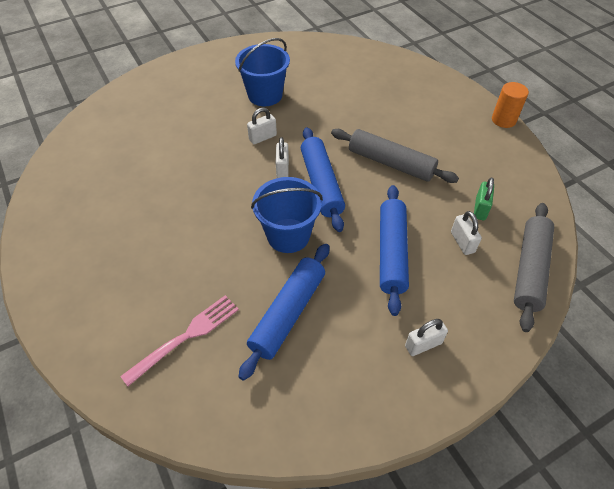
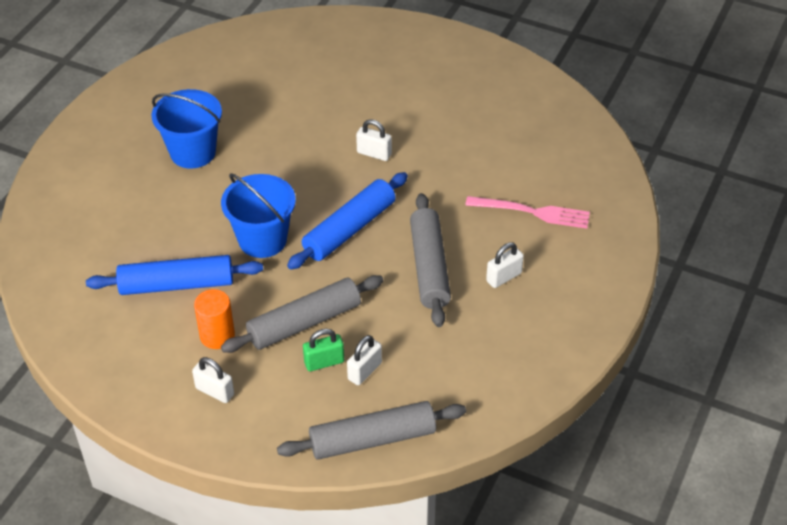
camera: 55 degrees right, 5 degrees down
(186, 336) = (106, 234): pink fork -> pink fork (533, 212)
(265, 95) = (440, 120): blue bucket -> blue bucket (193, 152)
(282, 169) = (344, 191): white padlock -> white padlock (503, 277)
(391, 252) = (304, 322): blue rolling pin -> grey rolling pin
(480, 209) = (426, 367): green padlock -> green padlock (324, 362)
(503, 120) = (600, 333): orange cylinder -> orange cylinder (217, 336)

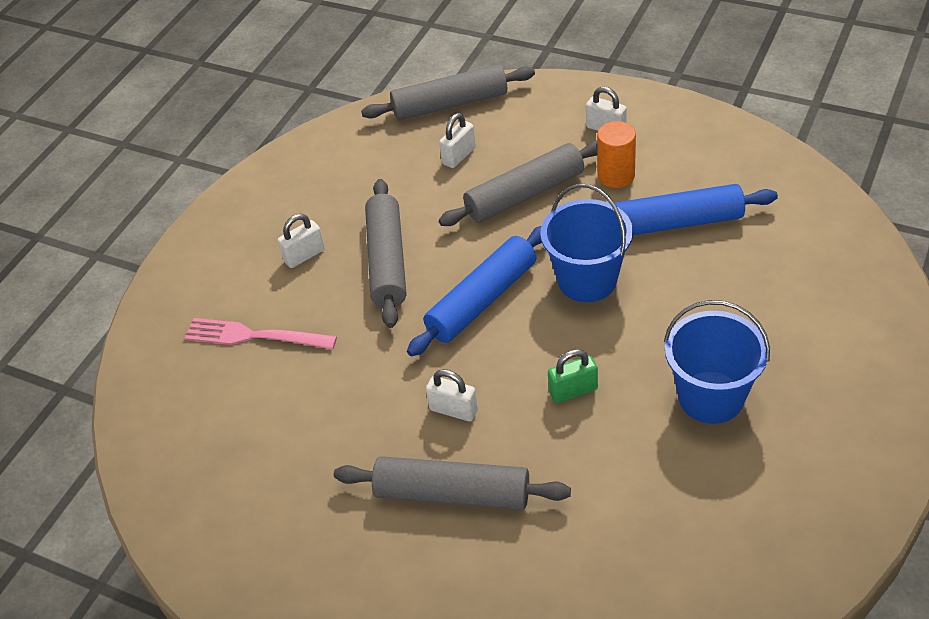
camera: 175 degrees left, 0 degrees up
(324, 362) = (500, 160): green padlock -> green padlock (573, 391)
(376, 106) = (452, 494): none -> grey rolling pin

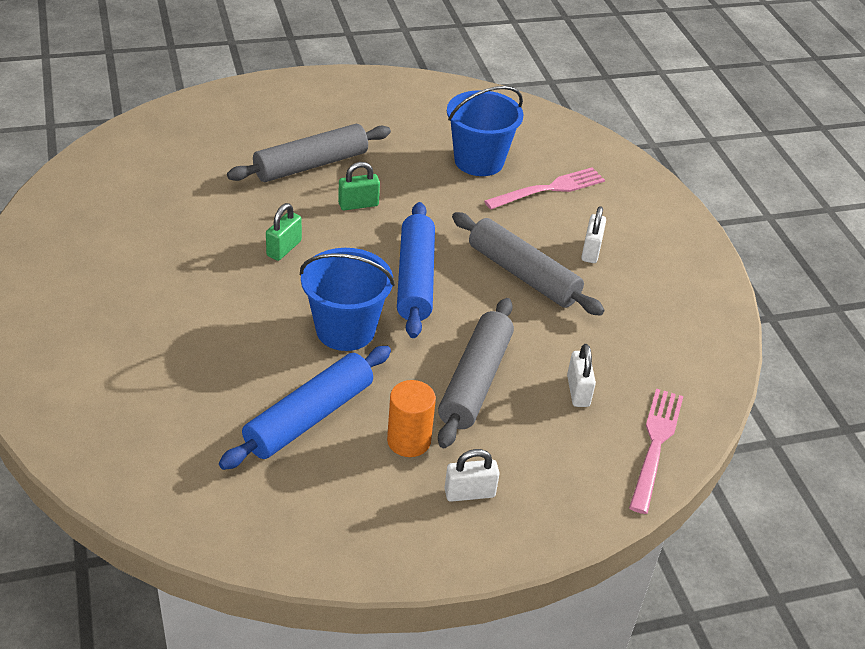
camera: 130 degrees right, 5 degrees down
(450, 104) = (655, 444): grey rolling pin -> pink fork
(453, 410) = (358, 204): white padlock -> green padlock
(711, 397) = (174, 286): blue bucket -> blue bucket (479, 161)

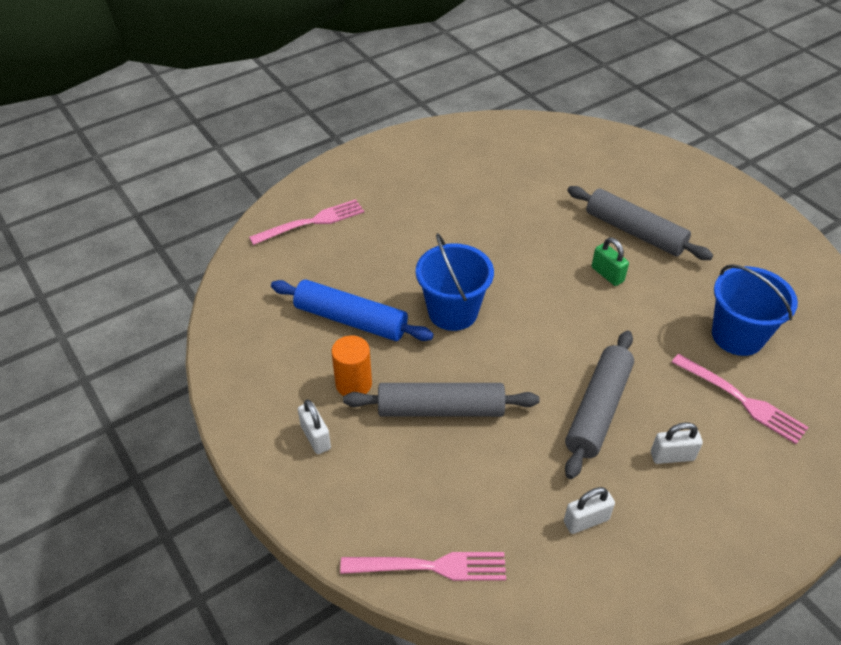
camera: 75 degrees right, 5 degrees up
(109, 408) = (312, 222): none -> pink fork
(284, 248) = (521, 249): green padlock -> none
(415, 279) = (540, 337): blue rolling pin -> none
(578, 391) = (468, 488): white padlock -> white padlock (586, 521)

